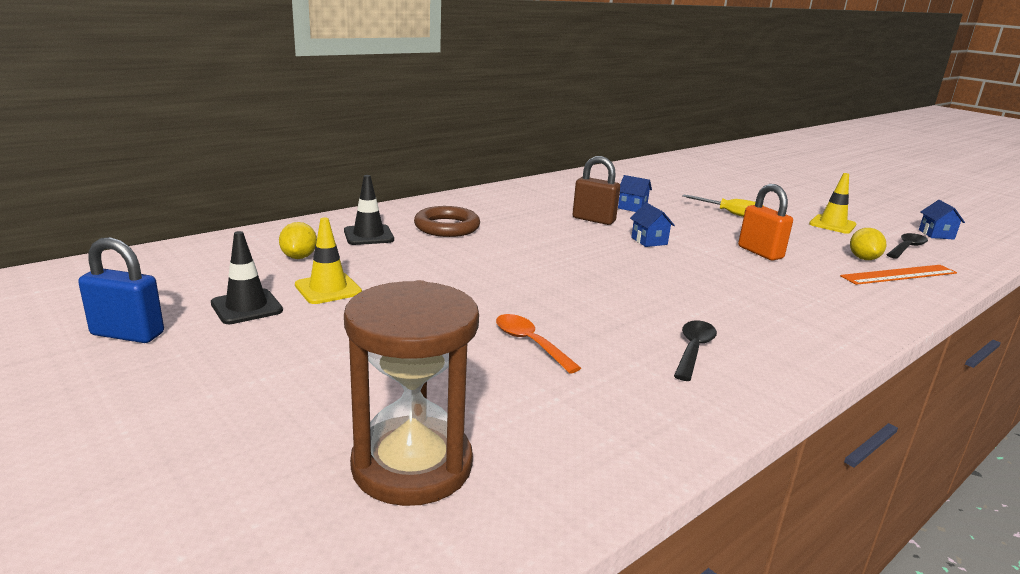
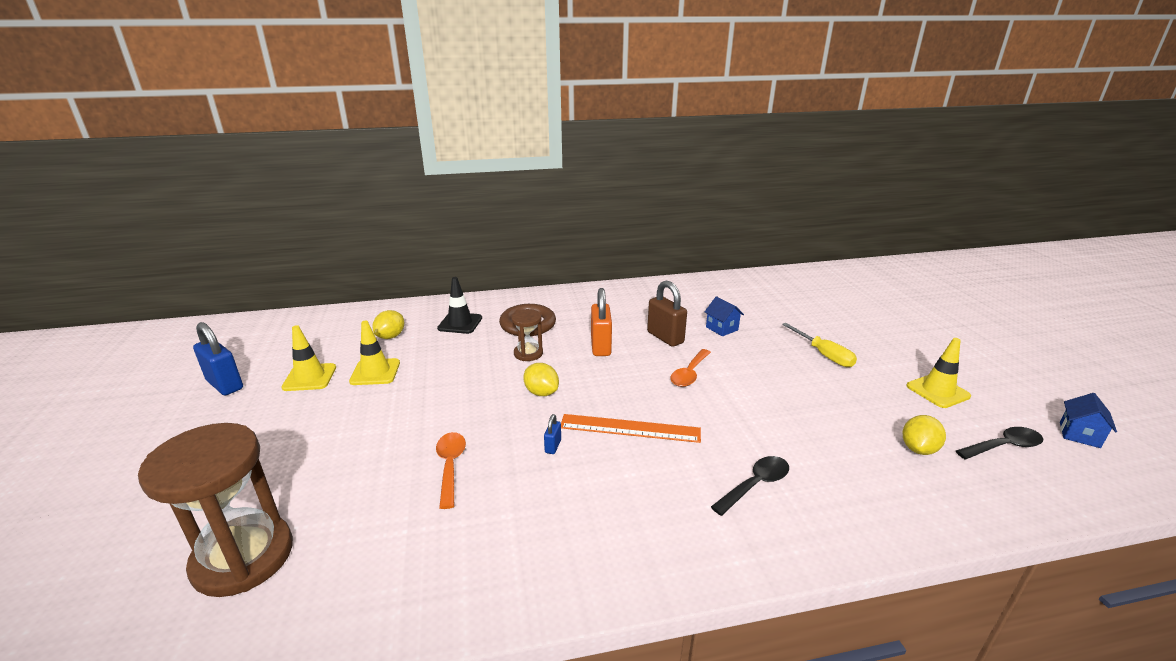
camera: 30 degrees right, 5 degrees up
(246, 307) = (309, 377): black traffic cone -> yellow traffic cone
(481, 248) = (528, 353): none -> brown hourglass
(538, 274) = (541, 392): none -> yellow lemon
(605, 309) = (553, 446): none -> blue padlock
(649, 241) = (689, 374): blue house -> orange spoon
(693, 349) = (576, 516): black spoon -> black spoon (755, 484)
(760, 252) = (794, 413): orange padlock -> orange padlock (600, 346)
(899, 274) = (939, 484): orange ruler -> orange ruler (630, 428)

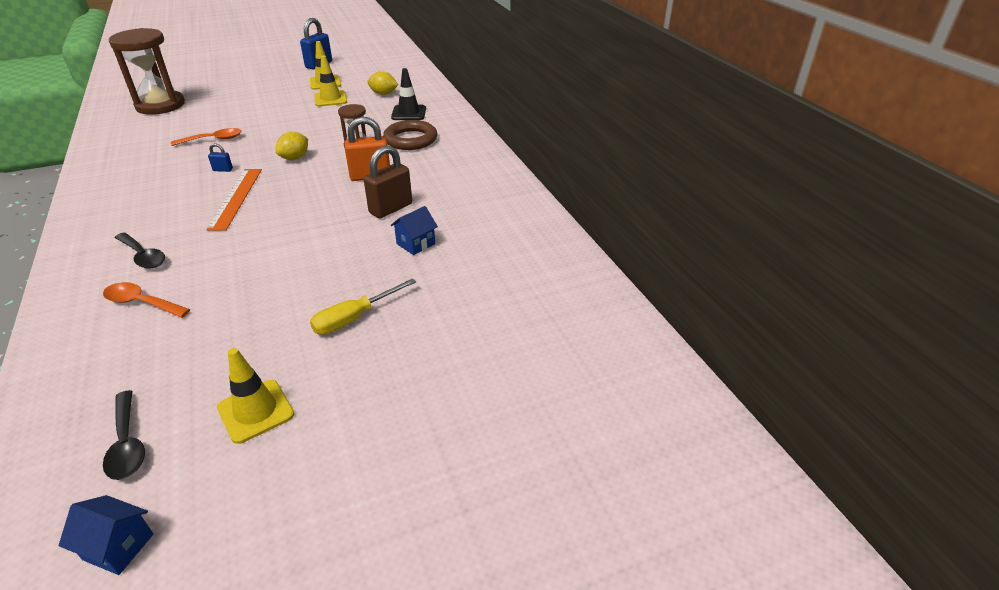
camera: 80 degrees right, 10 degrees up
(689, 374) = (317, 224): orange spoon -> orange spoon (141, 303)
(918, 449) = (150, 365): yellow lemon -> none

